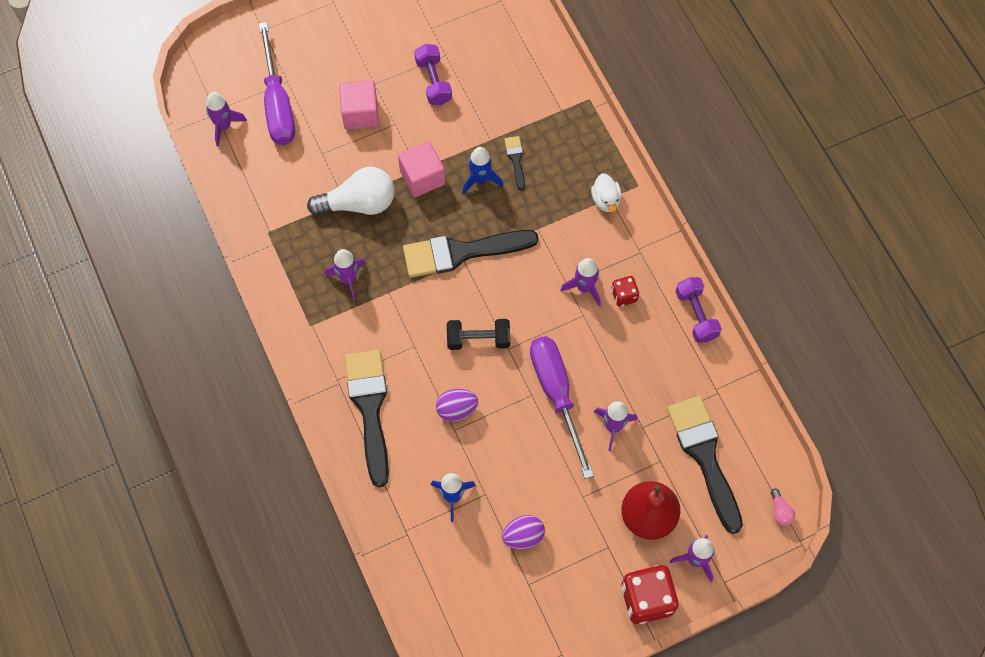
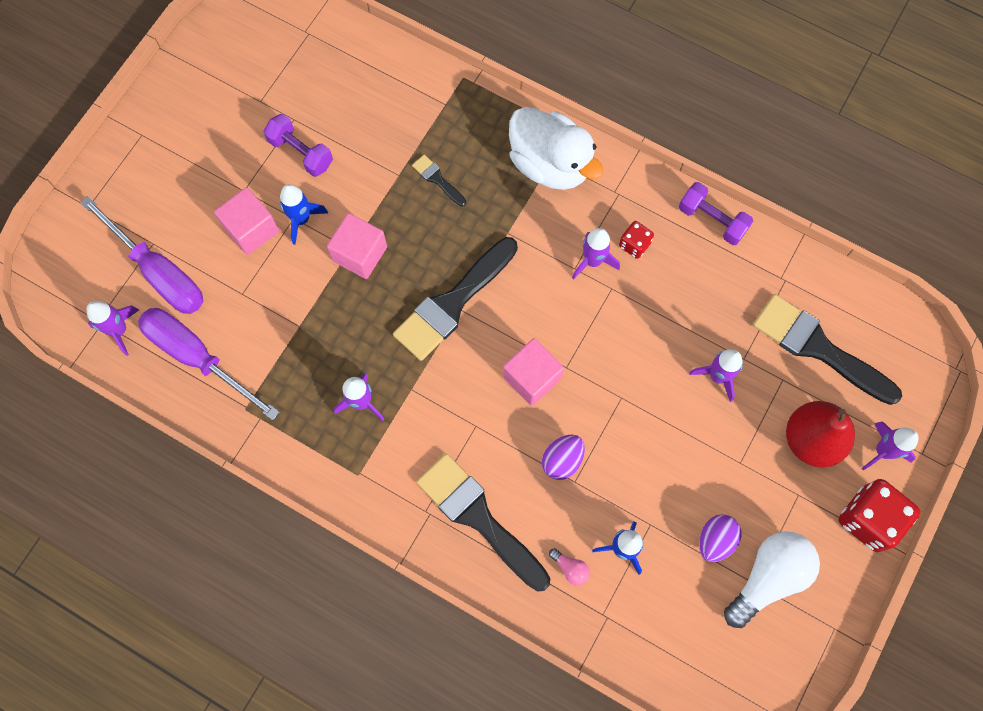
camera: 35 degrees left, 5 degrees up
(359, 203) = (316, 320): white light bulb -> white light bulb (768, 577)
(478, 339) = (532, 377): black dumbbell -> pink cube
(480, 179) = (418, 220): blue rocket -> blue rocket (301, 219)
(556, 394) = (643, 381): purple screwdriver -> purple screwdriver (197, 357)
(606, 200) = (550, 164): white duck -> white duck, size x2.12
(780, 511) = (920, 353): pink light bulb -> pink light bulb (570, 568)

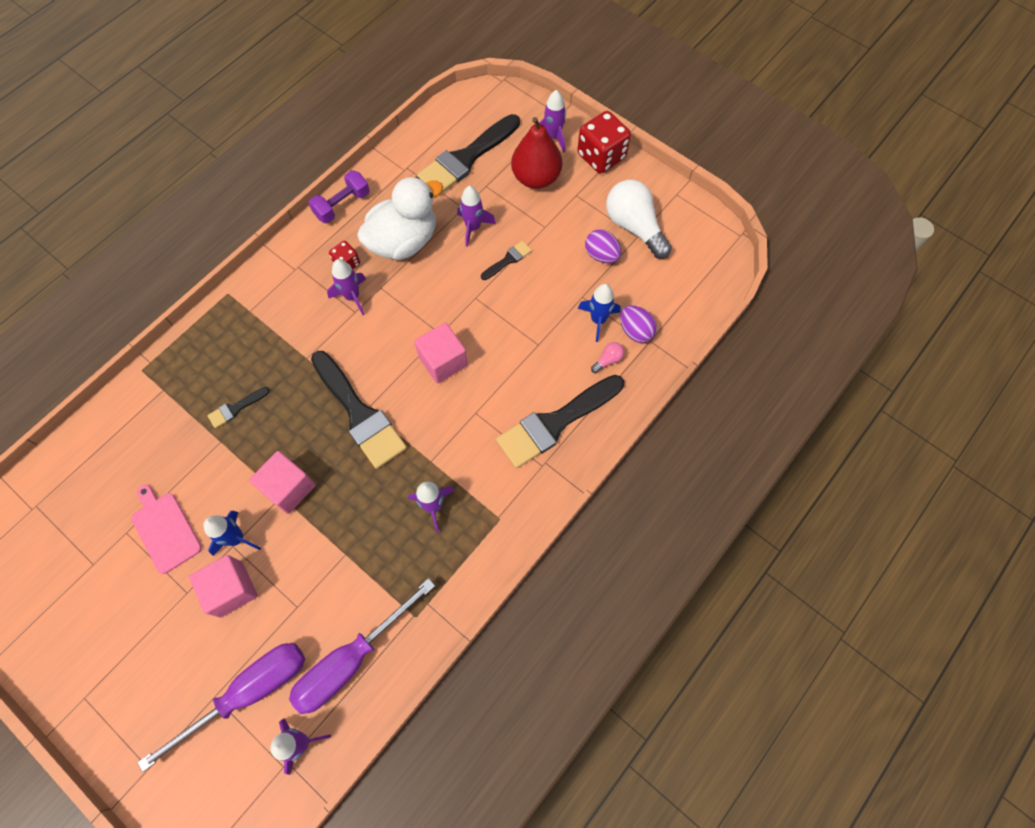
camera: 80 degrees left, 5 degrees down
(301, 152) = (165, 530): purple dumbbell -> pink cutting board
(550, 164) = (253, 313): white duck -> white duck (403, 241)
(562, 460) = (518, 350): purple egg -> purple egg (635, 331)
(681, 426) = (508, 260): none -> black brush

